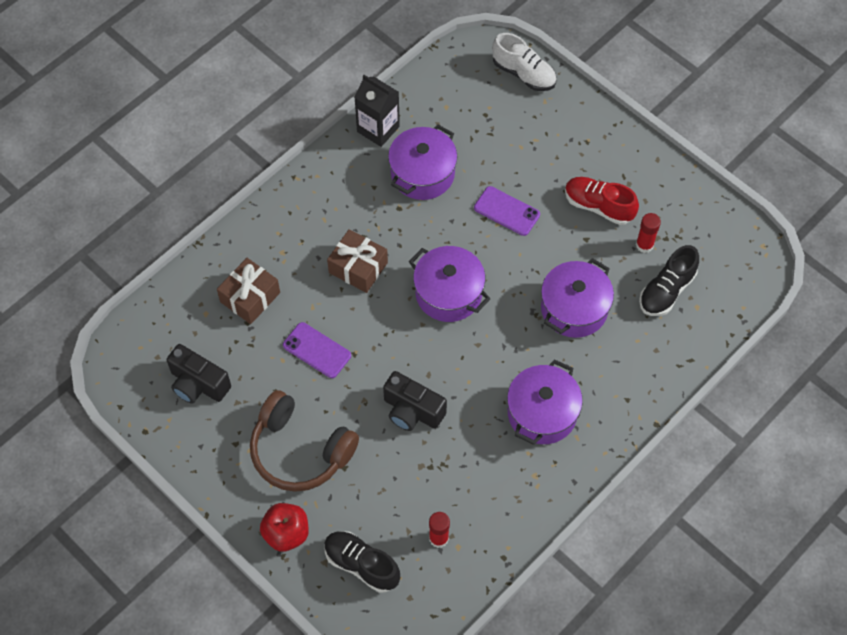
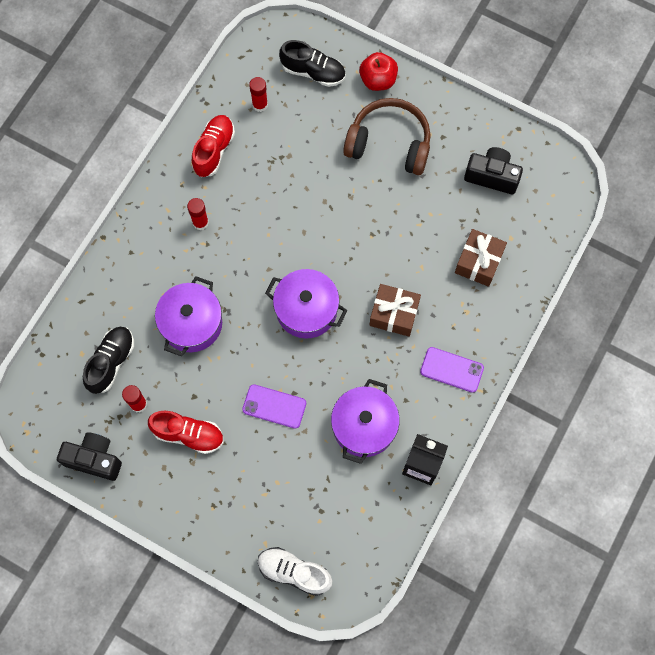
camera: 165 degrees right, 10 degrees up
(317, 350) = (404, 229): purple phone -> purple phone (451, 370)
(412, 411) = (308, 198): black camera -> black camera (94, 459)
(507, 494) = (214, 150): none -> red shoe
(542, 413) = (200, 222): purple pot -> red glue stick

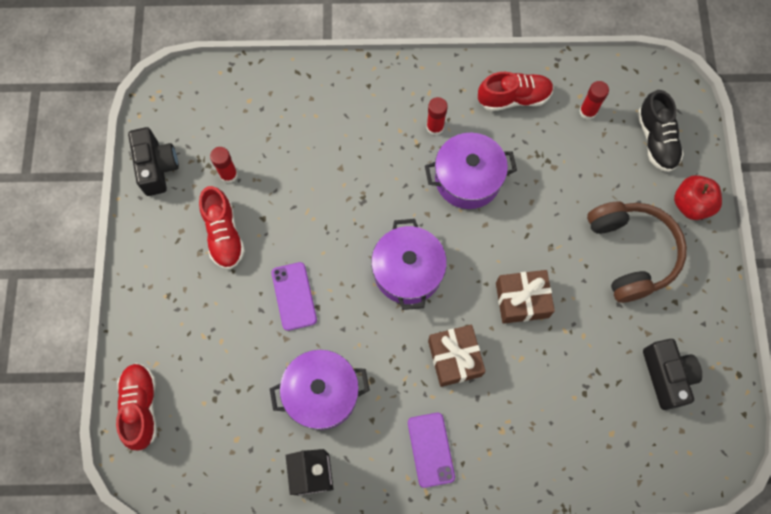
camera: 60 degrees right, 0 degrees up
(111, 362) = (255, 129): black shoe -> none
(191, 323) = (332, 176): purple pot -> purple pot (467, 179)
(294, 572) = (141, 407): white shoe -> red shoe
(479, 262) = (563, 414): brown gift -> brown gift (522, 300)

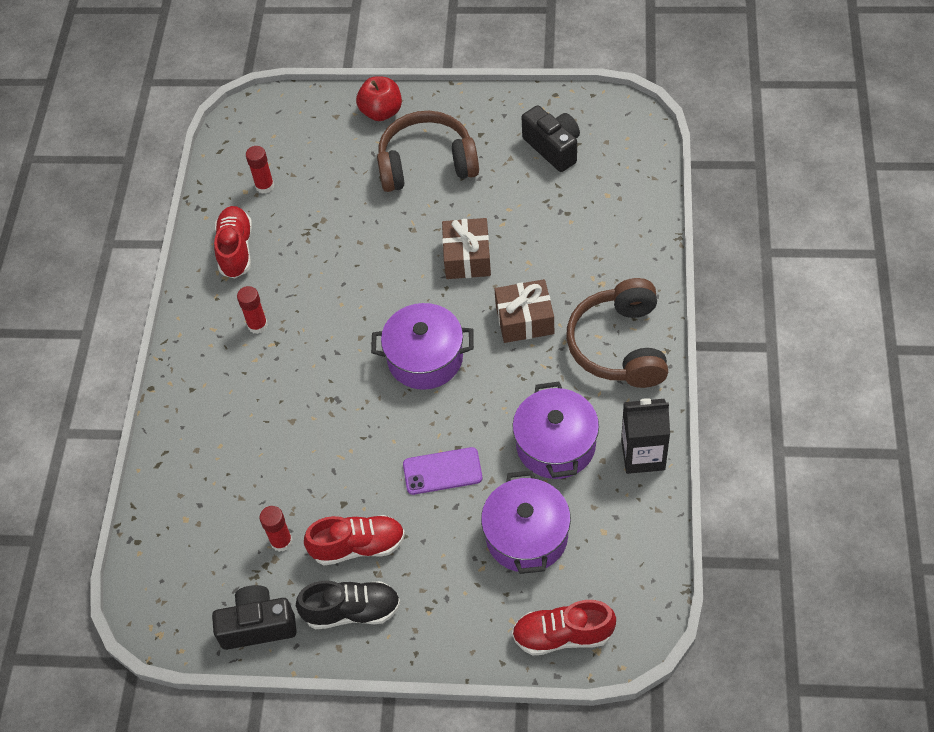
camera: 80 degrees left, 15 degrees down
(431, 449) = (619, 345): purple phone -> brown headphones
(467, 179) = (325, 297): purple pot -> purple pot (526, 536)
(656, 140) = (307, 132): black shoe -> black shoe (352, 611)
(666, 376) = (553, 148): black camera -> black camera turned 60 degrees clockwise

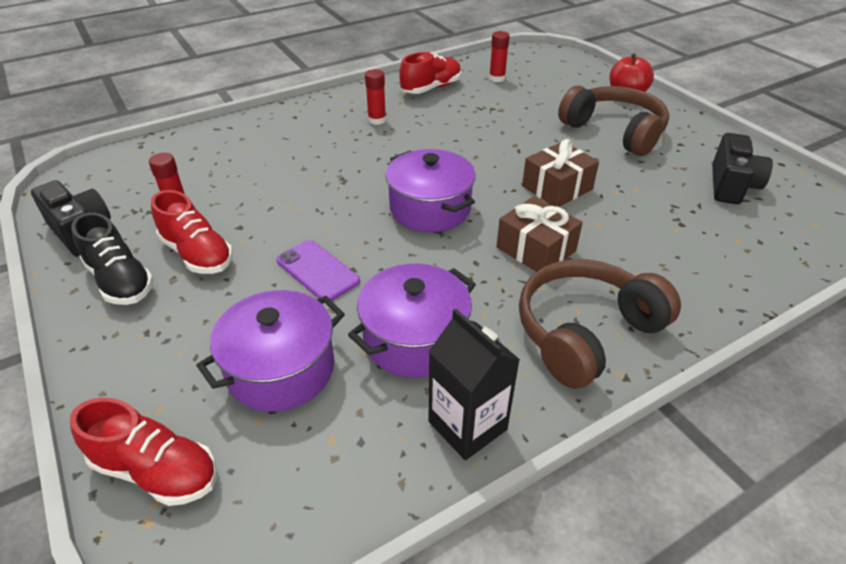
camera: 50 degrees right, 15 degrees down
(562, 635) = (156, 470): red shoe -> red shoe turned 150 degrees clockwise

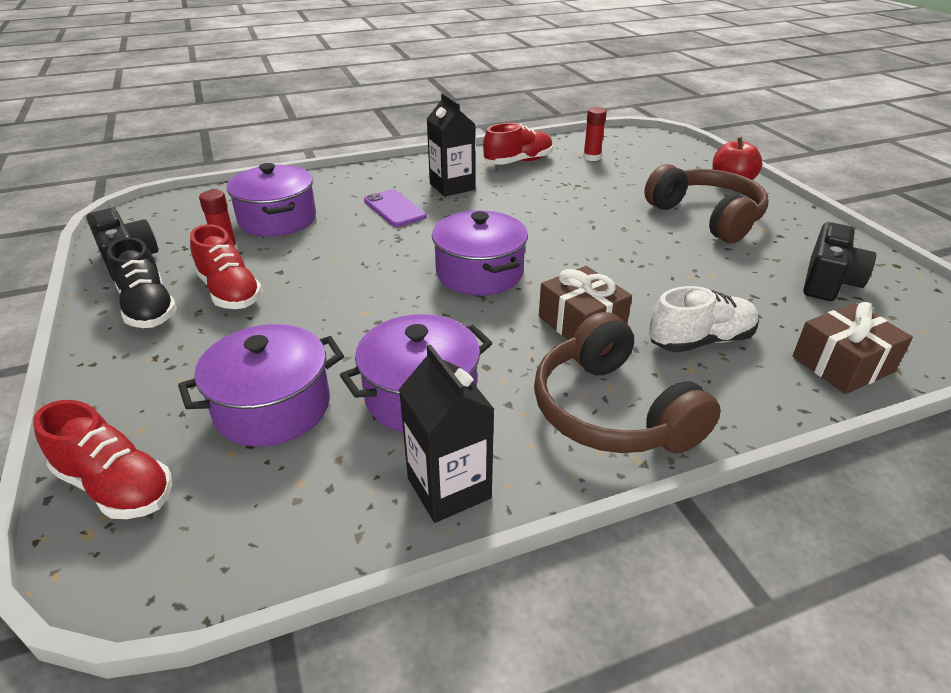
camera: 10 degrees right, 5 degrees down
(218, 171) = (277, 219): none -> purple pot
(317, 271) = (343, 319): purple phone -> purple phone (394, 209)
(377, 120) = (452, 187): red glue stick -> black carton
(557, 188) = (624, 266): brown gift -> brown gift (842, 364)
(585, 332) = (611, 411): brown headphones -> brown headphones turned 90 degrees counterclockwise
(641, 254) = (700, 340): none -> white shoe

